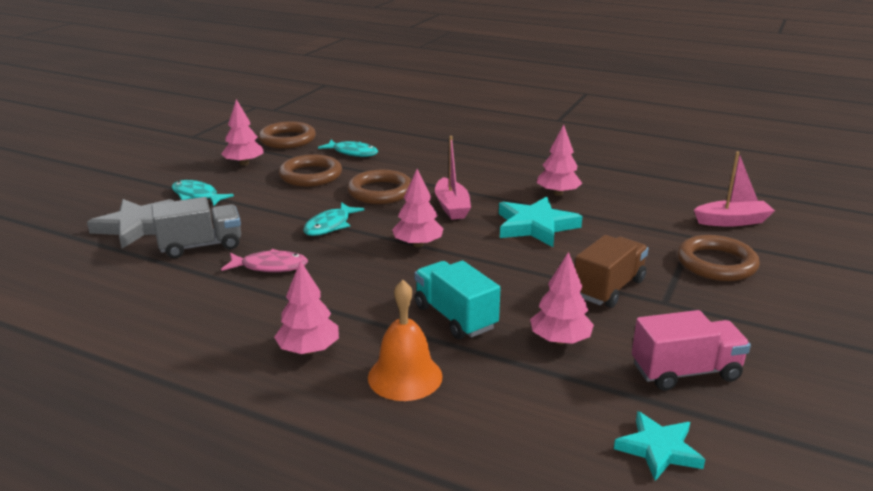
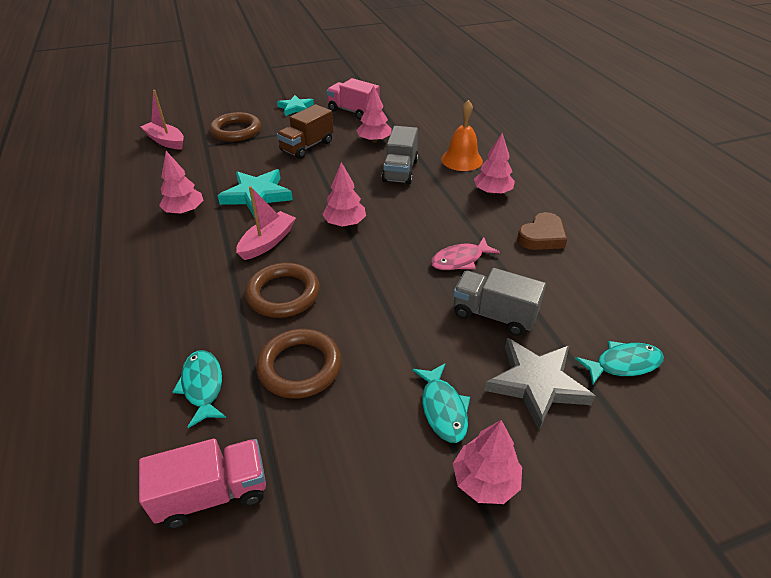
camera: 135 degrees left, 15 degrees up
(200, 326) = (542, 236): none -> brown heart
(244, 163) = (332, 456): pink tree -> pink tree (485, 481)
(270, 266) = (460, 260): pink fish -> pink fish turned 75 degrees counterclockwise
(287, 139) = (213, 493): brown ring -> pink truck
(330, 225) = (374, 277): turquoise fish -> turquoise fish (623, 364)
(455, 317) = (400, 171): turquoise truck -> grey truck
(608, 288) = (307, 146): brown truck -> brown truck turned 45 degrees counterclockwise
(658, 449) = (409, 103): turquoise star -> turquoise star (296, 108)

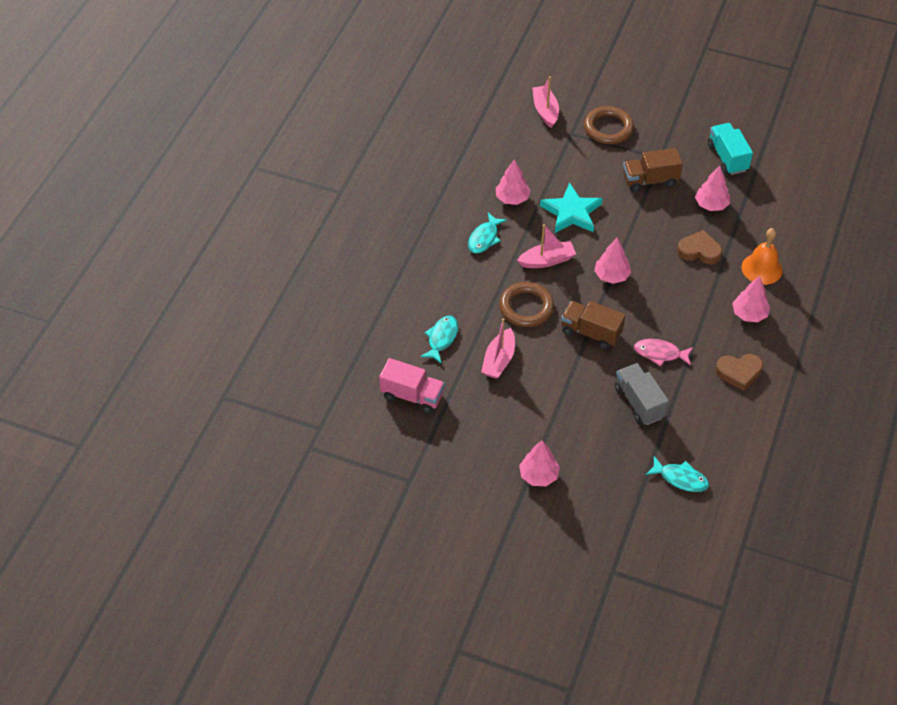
camera: 40 degrees right, 10 degrees up
(296, 108) = (681, 125): turquoise star -> none
(300, 367) = (499, 360): brown ring -> pink boat
(353, 111) = (727, 158): pink truck -> turquoise truck
(375, 279) = (591, 333): none -> brown truck
(400, 171) = (699, 251): grey truck -> brown heart
(443, 409) = (553, 432): turquoise fish -> turquoise fish (484, 238)
(536, 384) = (617, 454): grey star -> none

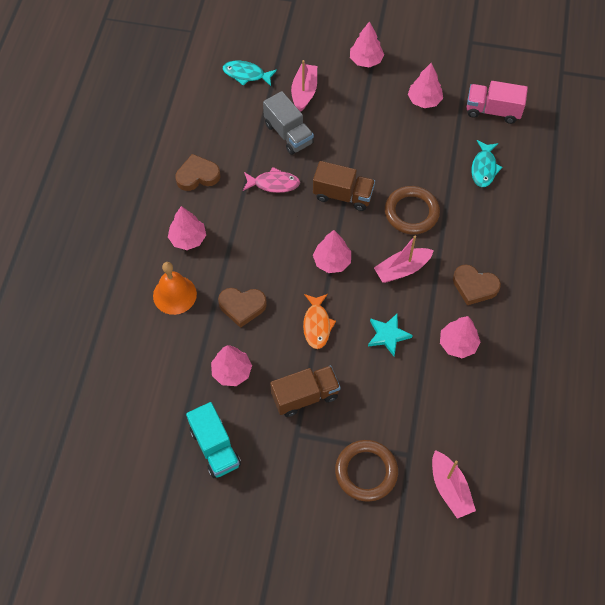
camera: 170 degrees right, 10 degrees up
(483, 418) = (424, 100): none -> pink tree
(484, 238) = (474, 286): turquoise fish -> brown heart
(499, 360) = (424, 155): pink boat -> pink boat (304, 92)
(571, 212) = (388, 335): turquoise star -> turquoise star, size x0.65
(633, 228) = (317, 325): none -> orange fish

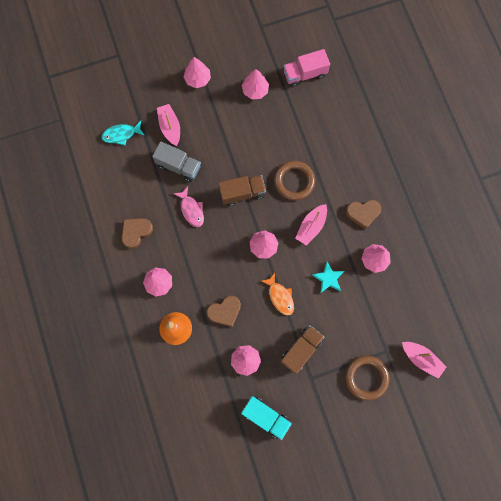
camera: 30 degrees left, 15 degrees up
(273, 184) = (191, 210): pink fish -> pink fish turned 90 degrees clockwise
(484, 168) = (322, 122): turquoise fish -> none

